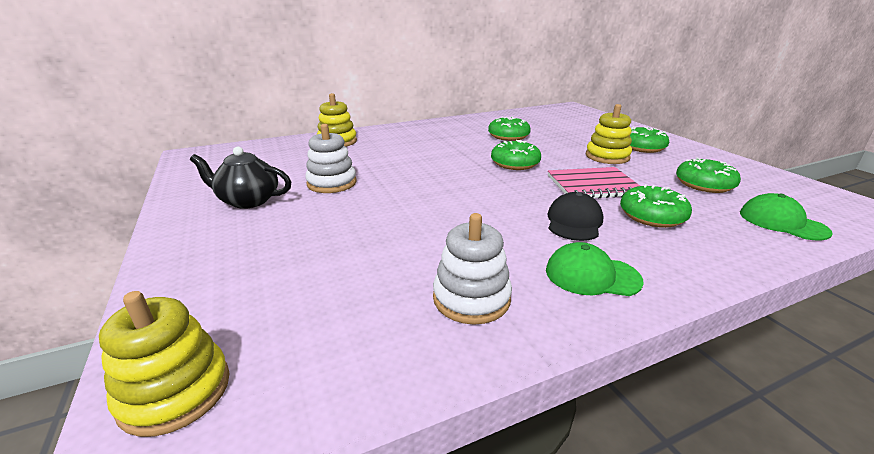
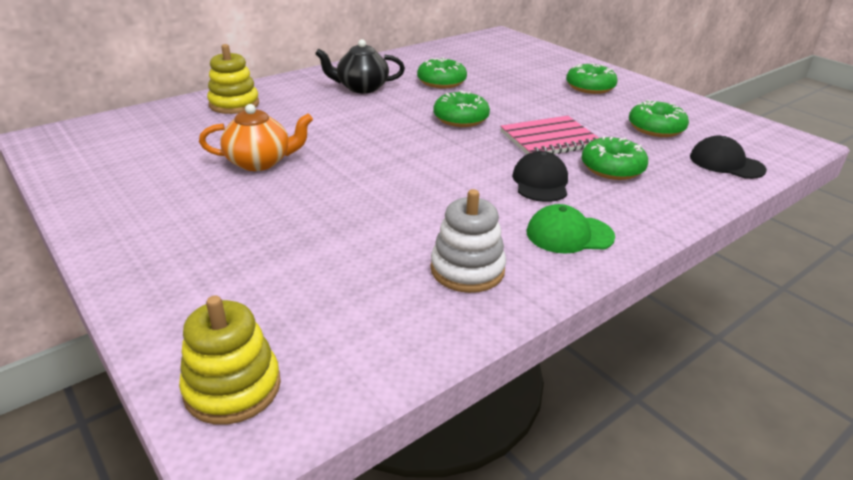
camera: 15 degrees left, 5 degrees up
(248, 201) = (170, 194): black teapot -> black teapot (361, 88)
(332, 183) = (260, 162): white stacking toy -> orange teapot
(607, 156) = (556, 102): yellow stacking toy -> none
(782, 222) = (726, 163): green cap -> black cap

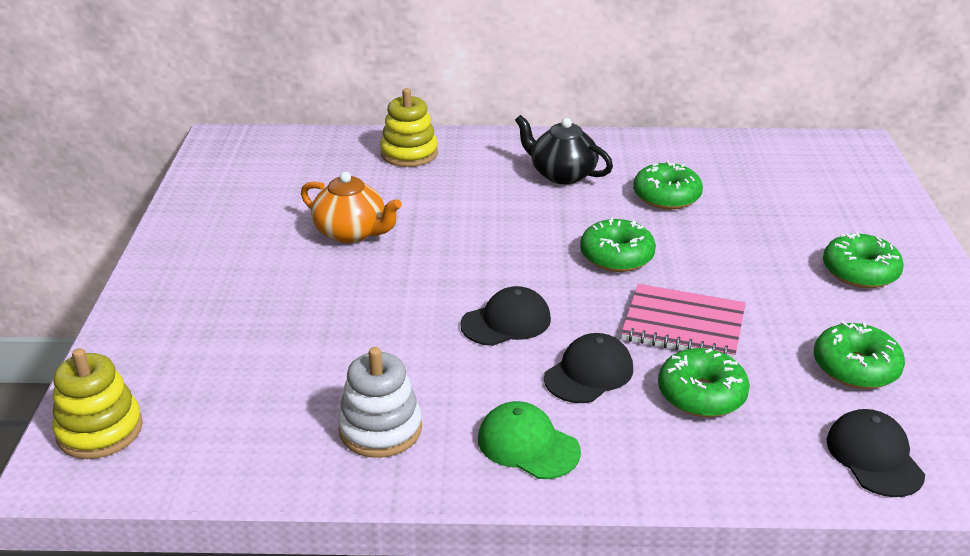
camera: 40 degrees right, 0 degrees up
(450, 174) = (506, 322): none -> black cap

